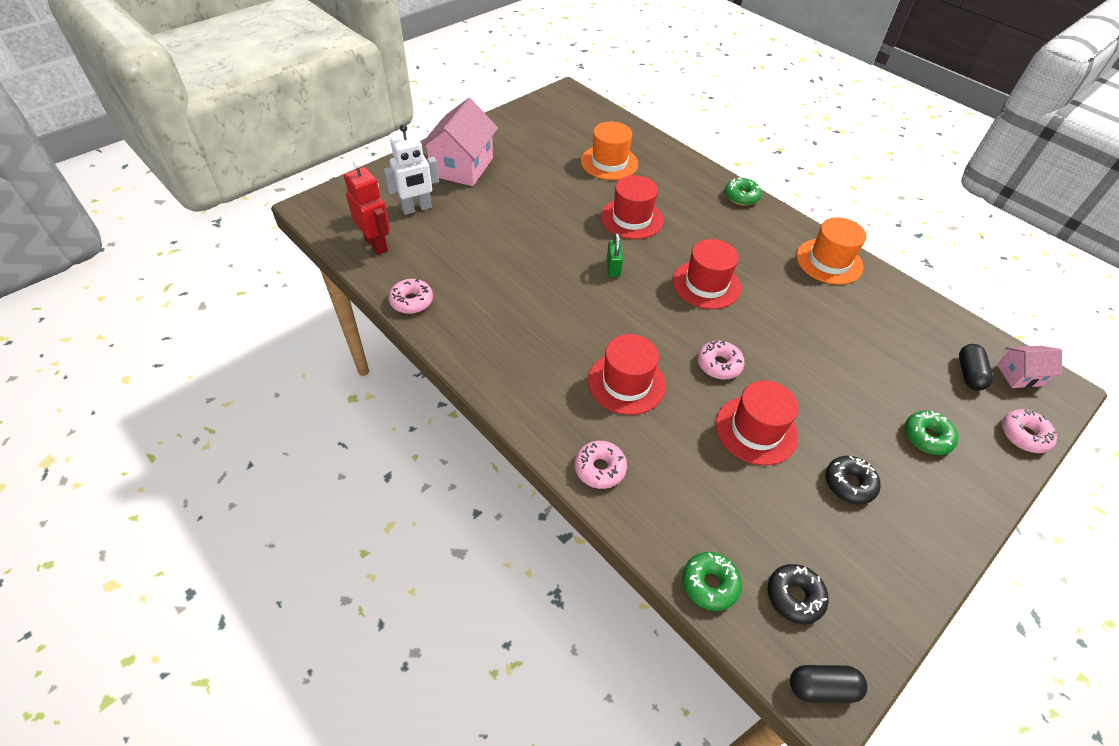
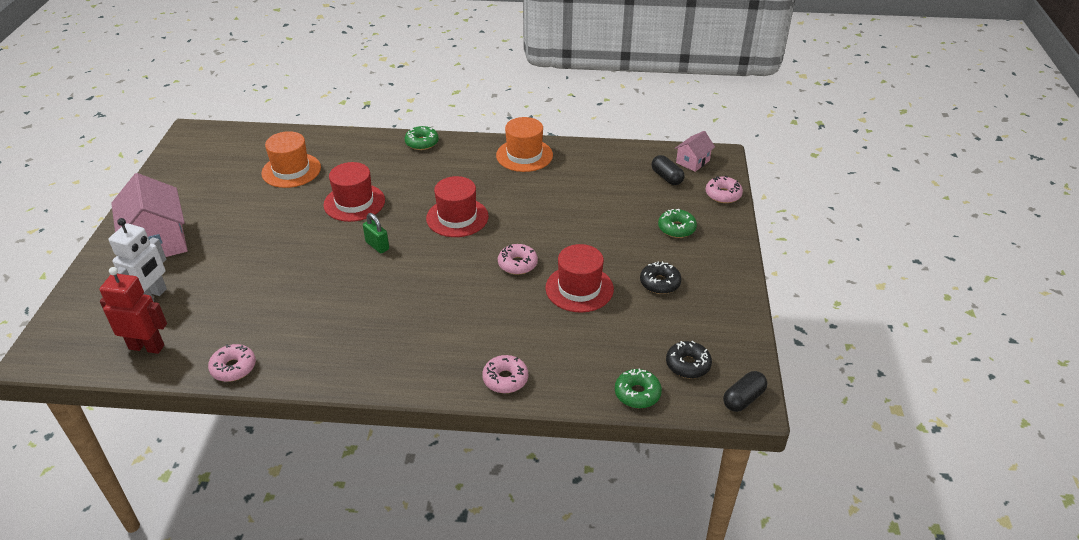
camera: 40 degrees left, 10 degrees down
(626, 383) = (467, 315): red hat -> none

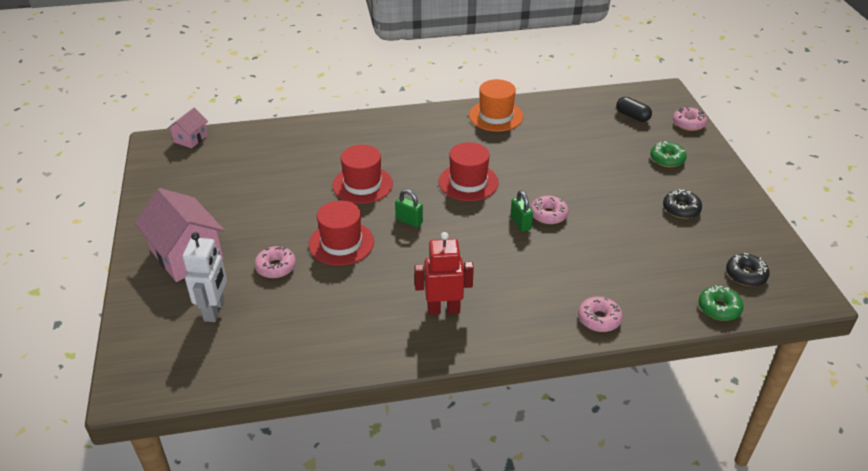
camera: 15 degrees left, 0 degrees up
(147, 347) = (238, 359): red robot -> red robot (443, 309)
(233, 368) = (339, 361): pink donut -> pink donut (276, 267)
(291, 170) = (282, 164): orange hat -> none
(422, 143) = (393, 119): green donut -> none
(484, 267) = (520, 223): none -> green padlock
(579, 288) = (615, 226): red hat -> red hat (341, 243)
(692, 161) = (646, 99): pink house -> pink house (190, 138)
(743, 399) = (807, 294): black capsule -> none

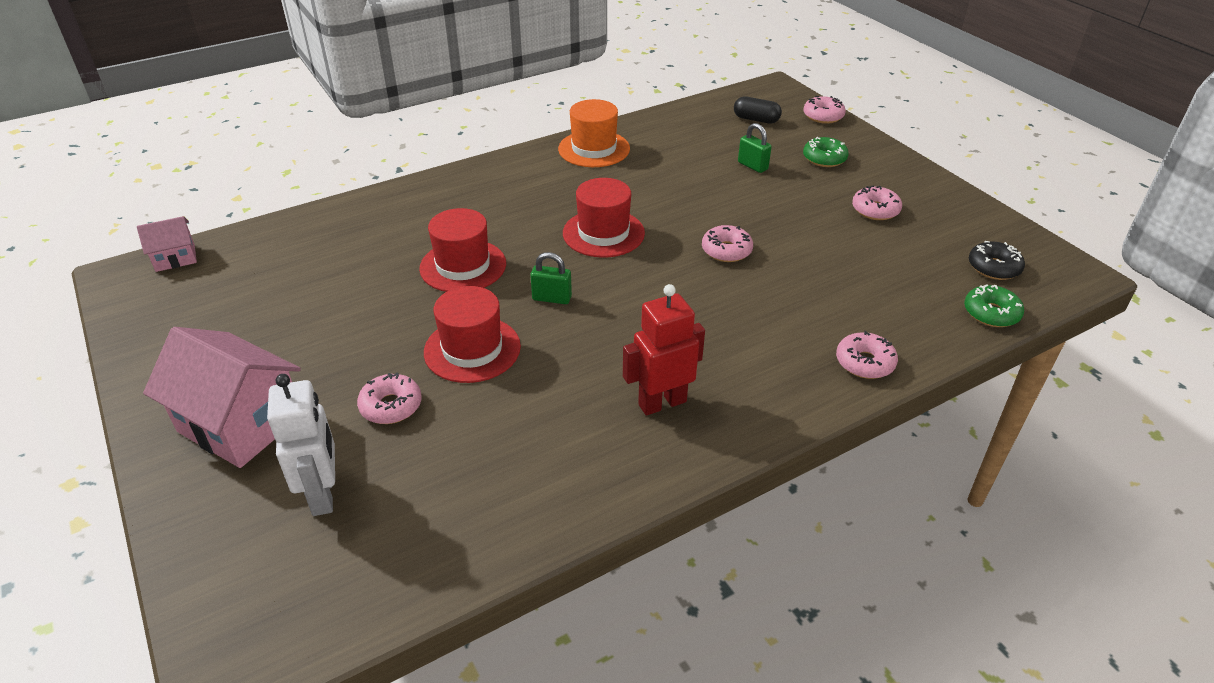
camera: 20 degrees left, 0 degrees up
(190, 138) = (175, 258): pink house -> pink house turned 60 degrees clockwise
(520, 223) = (698, 268): green padlock -> green padlock (752, 166)
(681, 209) = (875, 210): black donut -> pink donut

